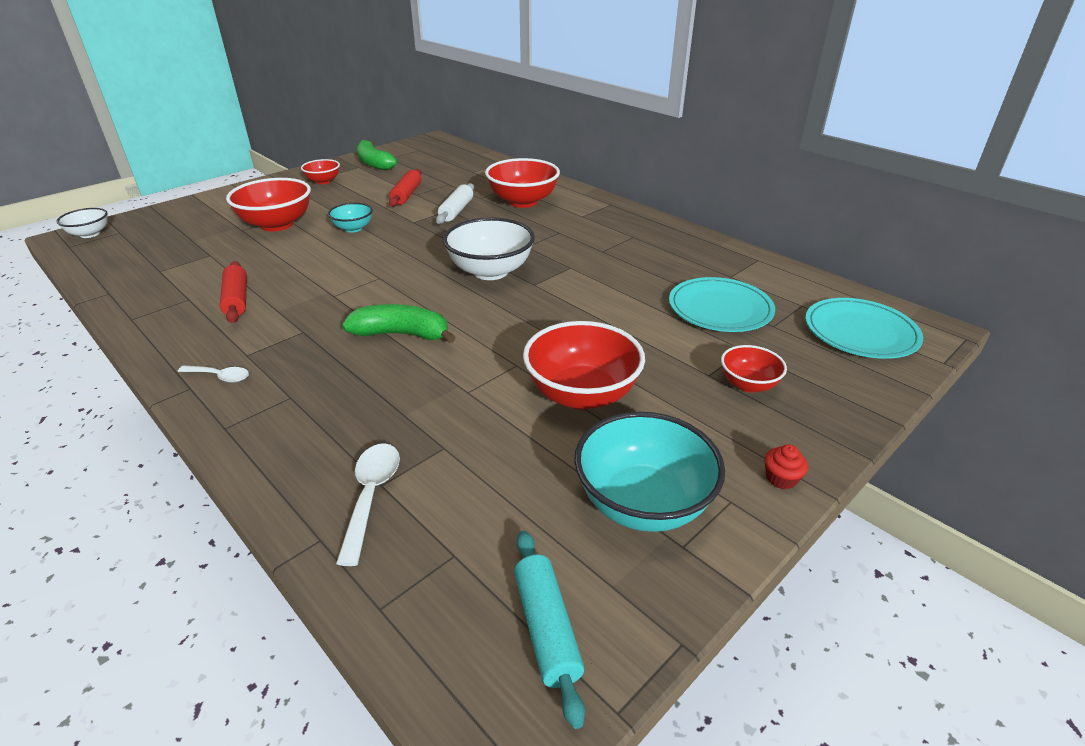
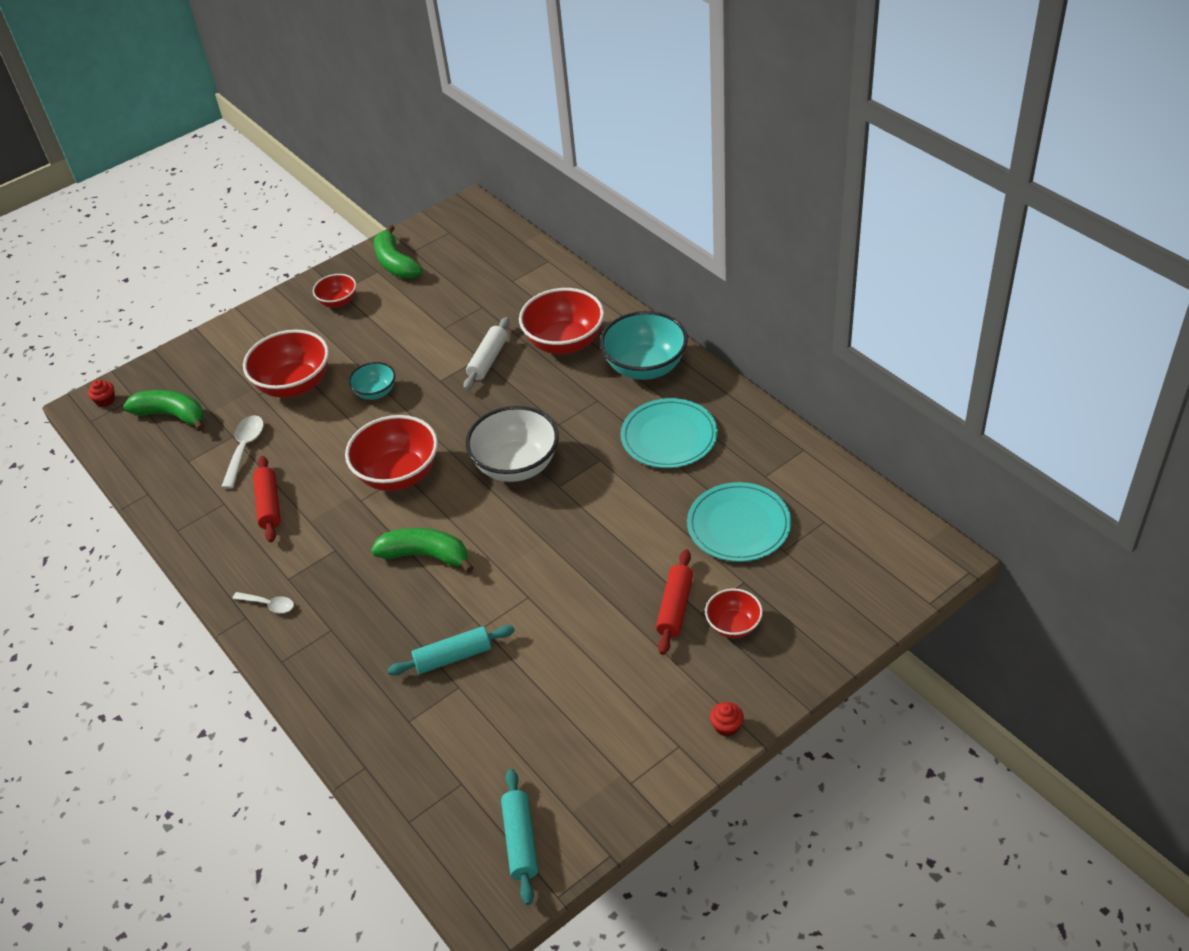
camera: 10 degrees right, 10 degrees up
(90, 234) = (105, 400): white bowl -> red cupcake
(153, 242) = (172, 415): none -> green banana
(371, 496) = (401, 731): white spoon -> white spoon (245, 449)
(407, 195) = (433, 329): red rolling pin -> red rolling pin (675, 607)
(436, 419) = (453, 657): none -> turquoise rolling pin
(582, 394) = (581, 633): red bowl -> red bowl (398, 474)
(643, 503) = (609, 745): turquoise bowl -> turquoise bowl (645, 367)
(860, 332) = (867, 561): turquoise plate -> turquoise plate (669, 437)

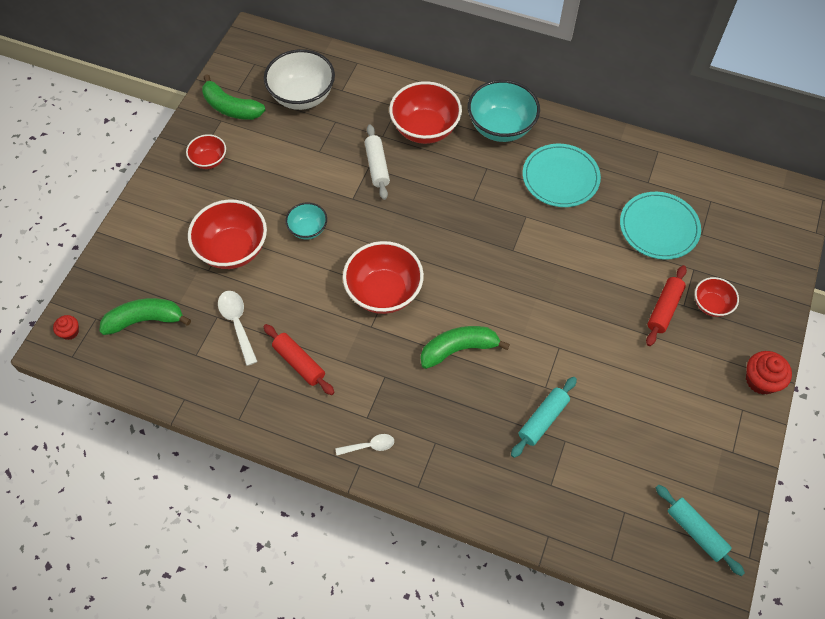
camera: 35 degrees left, 15 degrees up
(516, 465) = (469, 246): white bowl -> white bowl (302, 96)
(675, 607) = (664, 309): red rolling pin -> red rolling pin turned 45 degrees clockwise
(726, 726) = (761, 380): red cupcake -> red cupcake, size x1.72

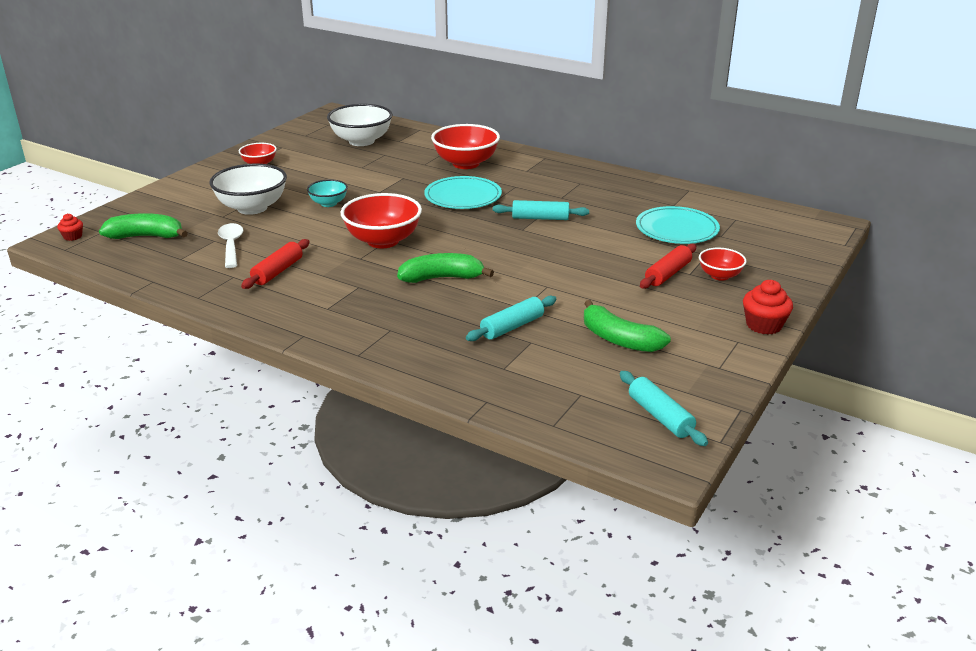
camera: 10 degrees right, 30 degrees down
(231, 107) = (294, 142): green banana -> green banana (619, 339)
(233, 249) = (252, 208): red bowl -> white bowl
(299, 363) = (277, 271): red rolling pin -> red rolling pin turned 60 degrees clockwise
(369, 446) = (320, 325): white spoon -> none
(377, 166) = (411, 178): white rolling pin -> none
(501, 127) = (538, 168): turquoise bowl -> none
(525, 226) = (540, 218): none -> turquoise rolling pin
(560, 177) = (586, 196): turquoise plate -> turquoise plate (463, 196)

